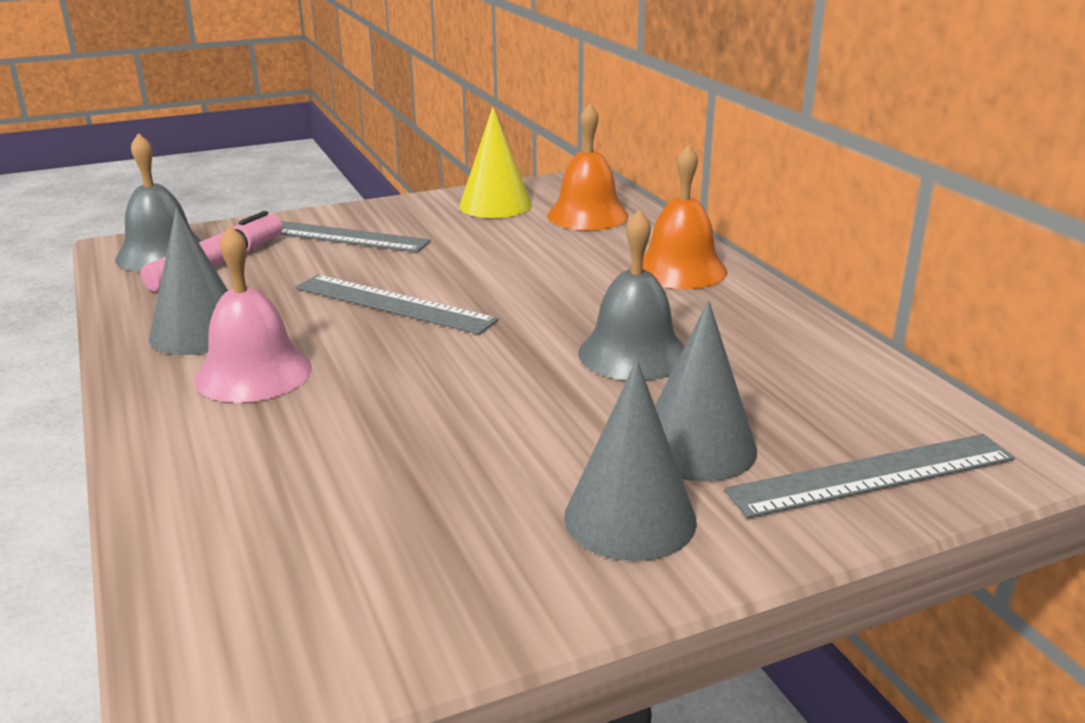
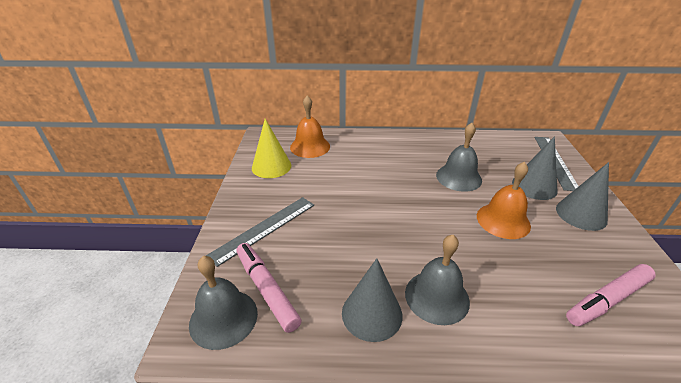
camera: 65 degrees left, 10 degrees up
(253, 373) = (437, 296): pink bell -> grey bell
(322, 549) = (607, 300): none -> pink marker
(393, 304) = (375, 228): grey ruler -> none
(680, 270) = (387, 144): orange bell -> orange bell (503, 220)

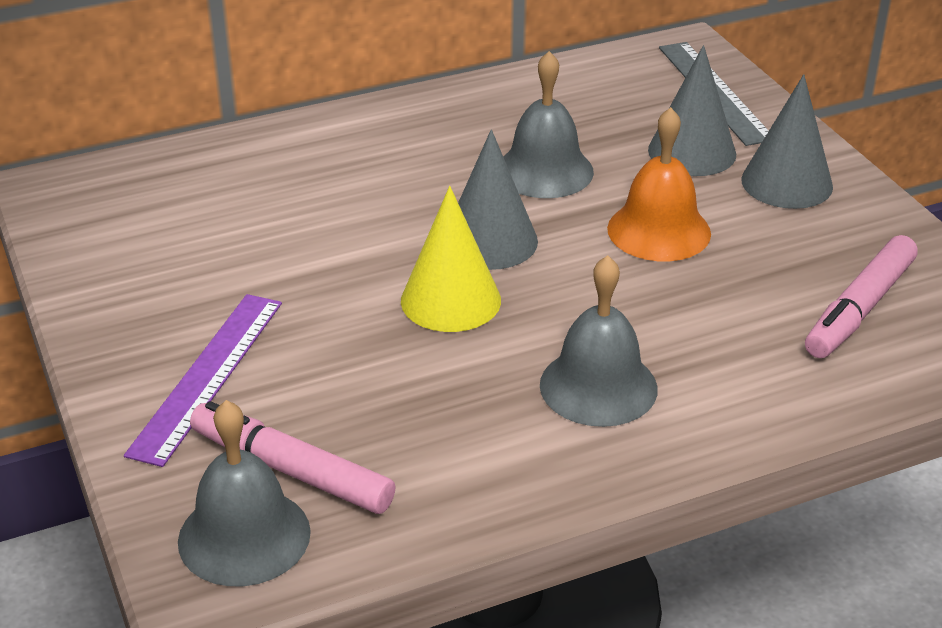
camera: 25 degrees left, 0 degrees up
(264, 229) = (207, 376): grey ruler -> purple ruler
(271, 166) = (126, 251): yellow cone -> yellow cone (450, 300)
(310, 146) = (185, 184): orange bell -> none
(372, 313) = (503, 444): grey cone -> grey cone (490, 241)

